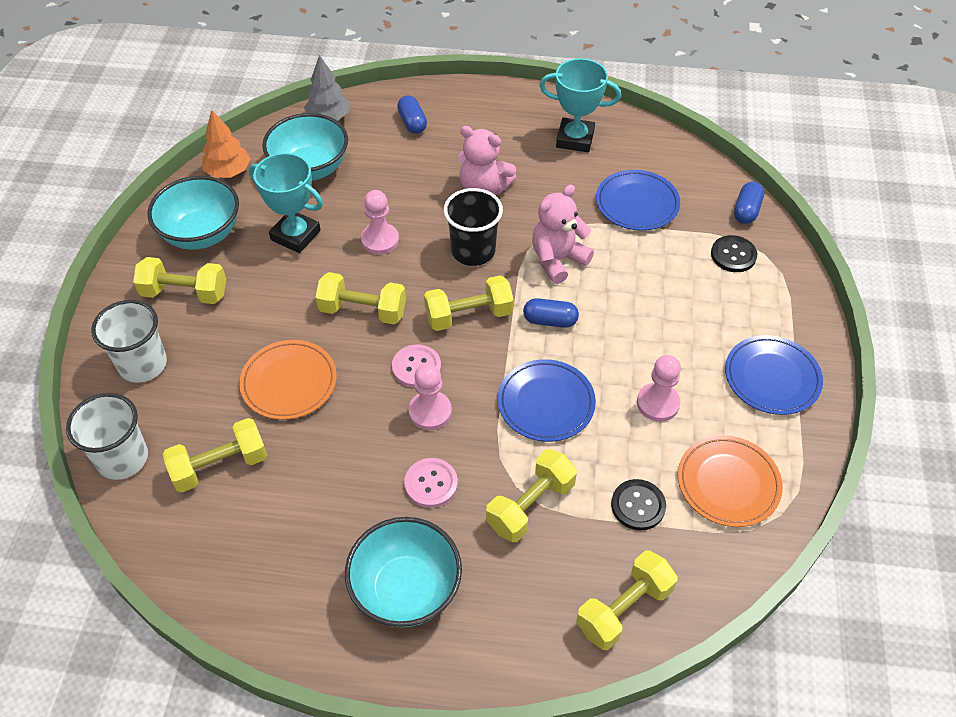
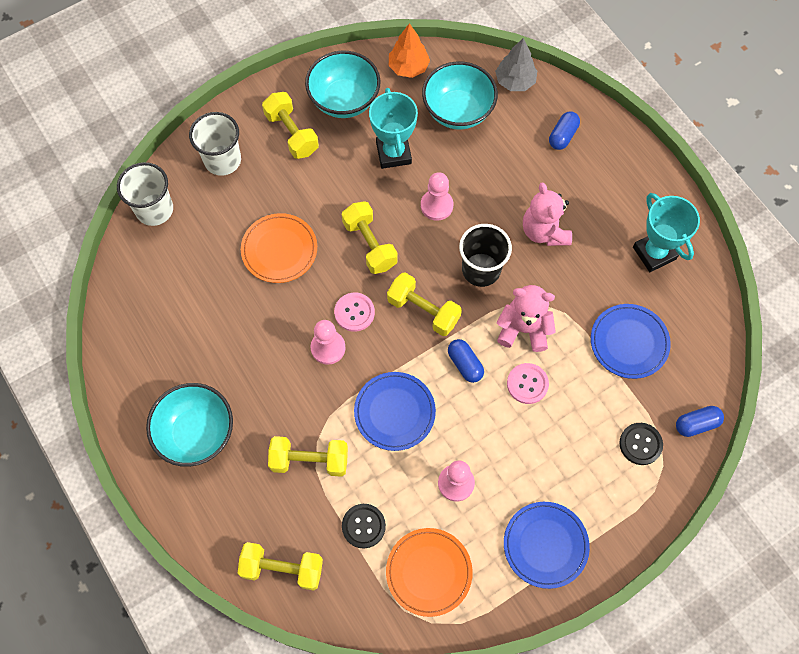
camera: 50 degrees right, 15 degrees up
(220, 466) = (192, 264): yellow dumbbell -> none
(431, 484) = (277, 390): pink button -> pink button (527, 384)

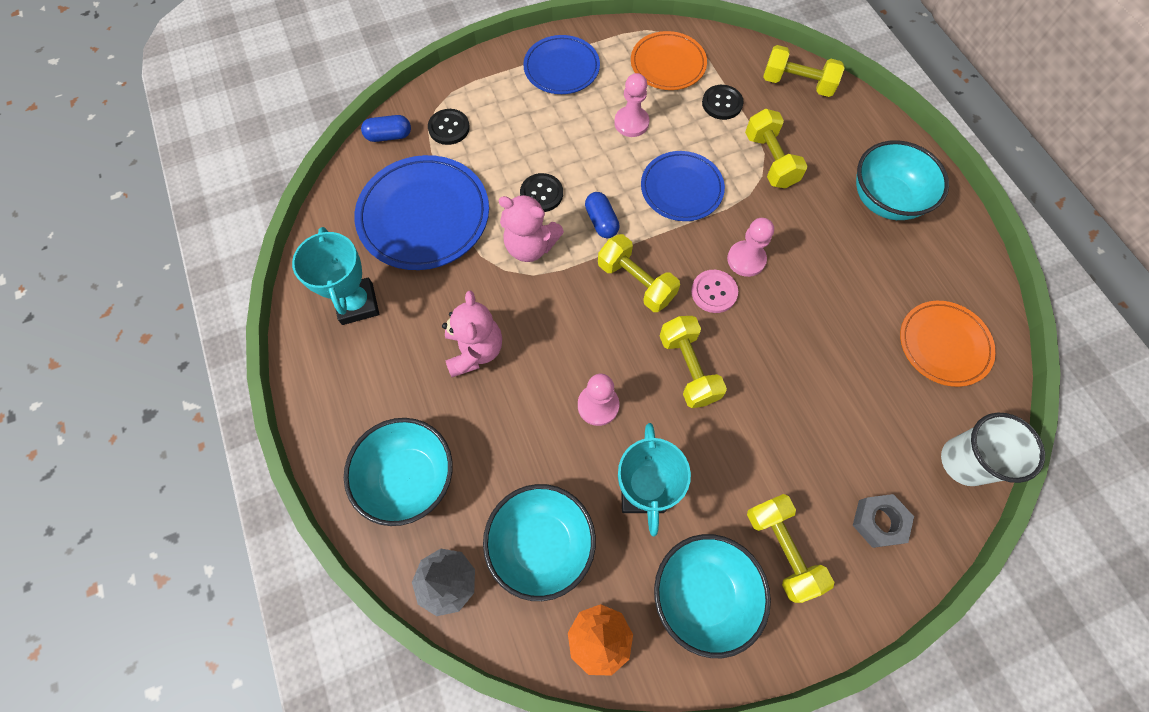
camera: 170 degrees left, 0 degrees up
(222, 160) = (878, 522): white cup -> grey nut
(279, 250) = (799, 380): orange plate -> orange plate (943, 345)
(310, 460) = (770, 160): yellow dumbbell -> yellow dumbbell turned 60 degrees clockwise
(481, 269) = (561, 317): black cup -> none
(527, 384) = (541, 194): pink button -> black button
(562, 136) = (409, 478): blue capsule -> turquoise bowl
(629, 342) = (424, 216): blue plate -> blue plate, size x1.56

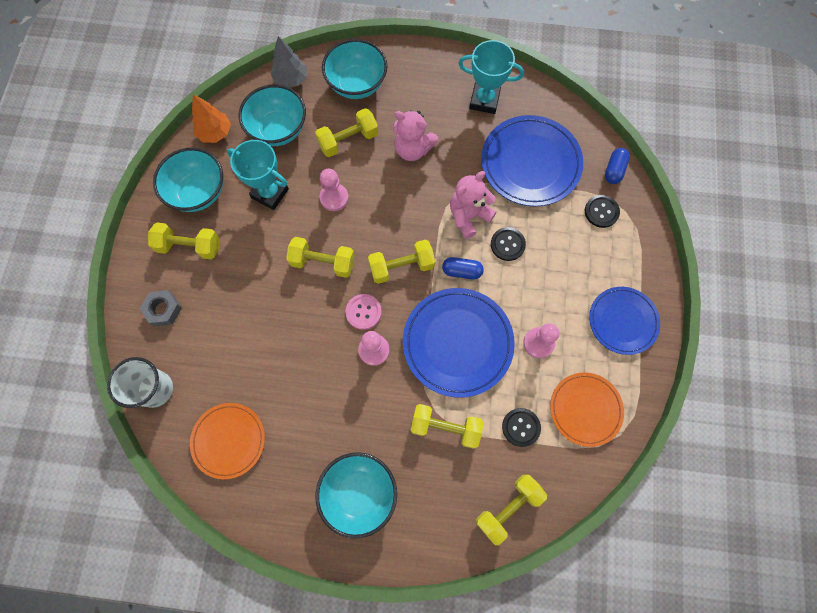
camera: 120 degrees right, 5 degrees up
(506, 436) = (348, 140): none -> yellow dumbbell
(681, 189) = (457, 343): blue plate -> blue plate, size x1.56

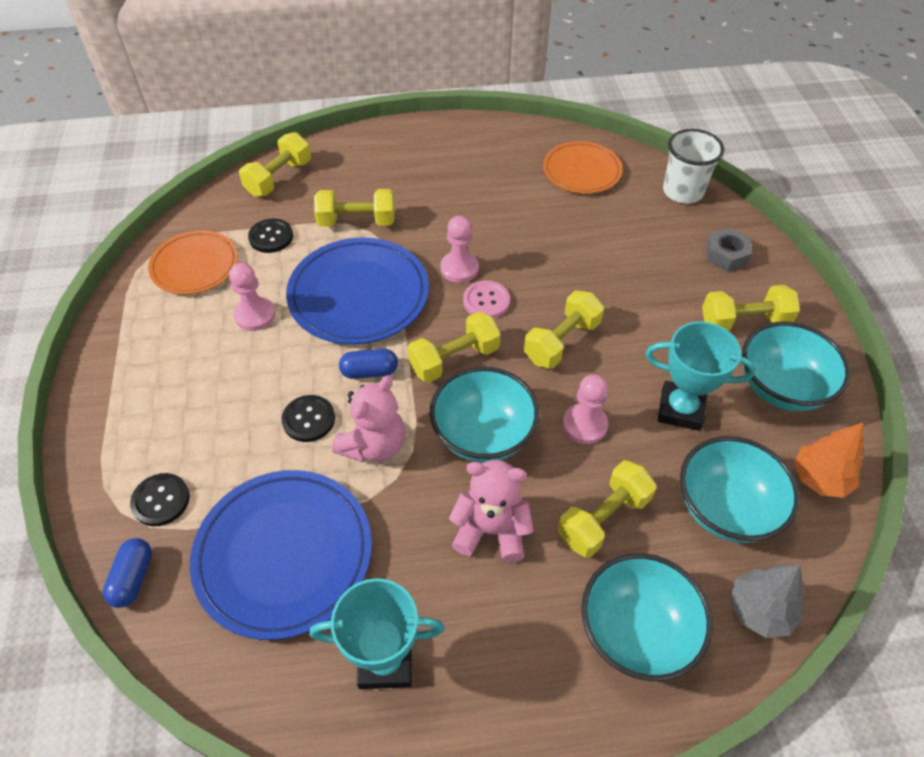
camera: 165 degrees right, 20 degrees down
(323, 262) = (562, 342): yellow dumbbell -> yellow dumbbell turned 45 degrees counterclockwise
(359, 493) = (433, 161): turquoise bowl -> turquoise bowl (483, 435)
(622, 321) = (140, 361): blue plate -> none

